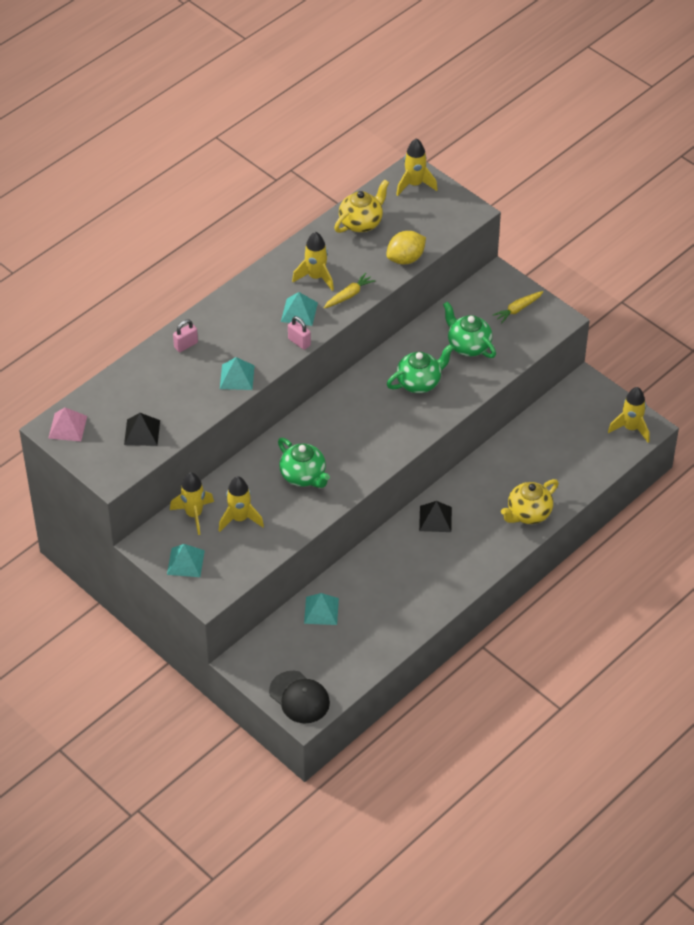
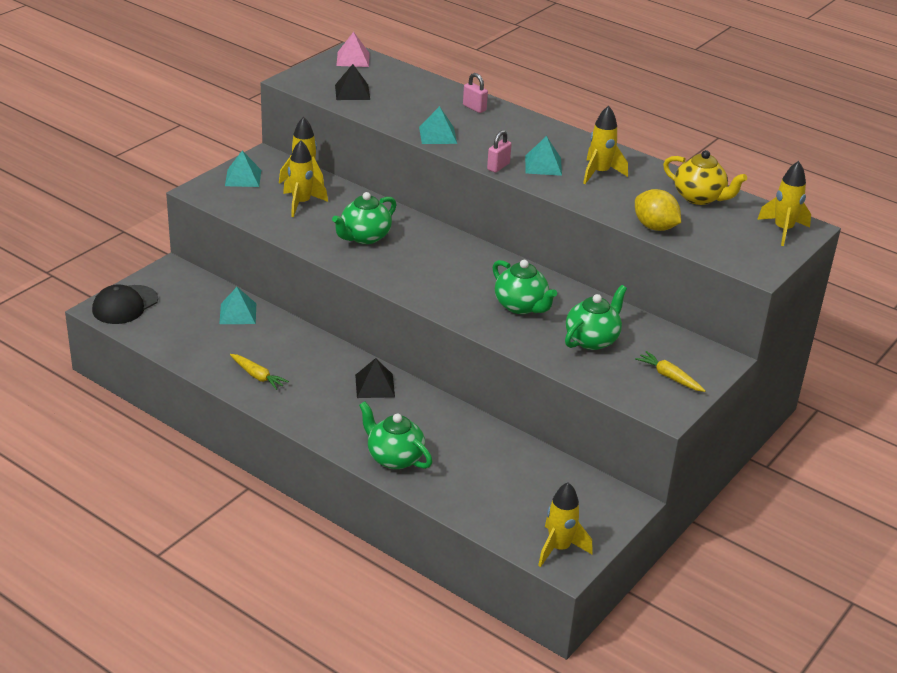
camera: 80 degrees right, 15 degrees down
(349, 295) = (580, 193): yellow carrot -> yellow carrot (257, 376)
(528, 513) = (394, 458): yellow teapot -> green teapot

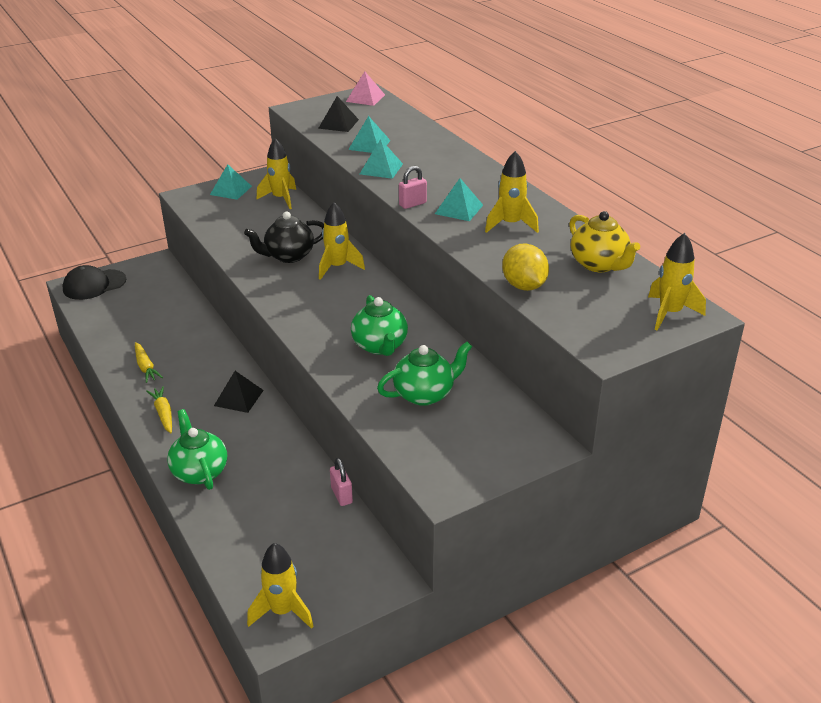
camera: 25 degrees right, 0 degrees up
(238, 313) = (176, 309): turquoise pyramid -> turquoise pyramid (369, 145)
(301, 203) = (260, 218): yellow rocket -> yellow rocket (337, 267)
(364, 237) = (288, 256): green teapot -> black teapot
(474, 108) = (438, 150): pink padlock -> pink padlock (341, 495)
(669, 377) = (477, 451): yellow carrot -> yellow carrot (163, 413)

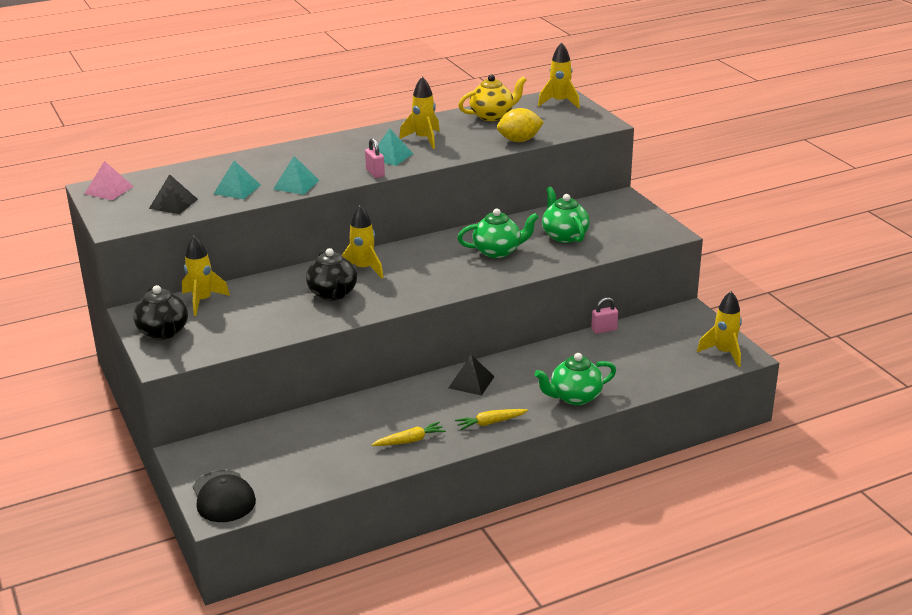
camera: 85 degrees left, 5 degrees down
(231, 190) = (163, 332): turquoise pyramid -> black teapot

